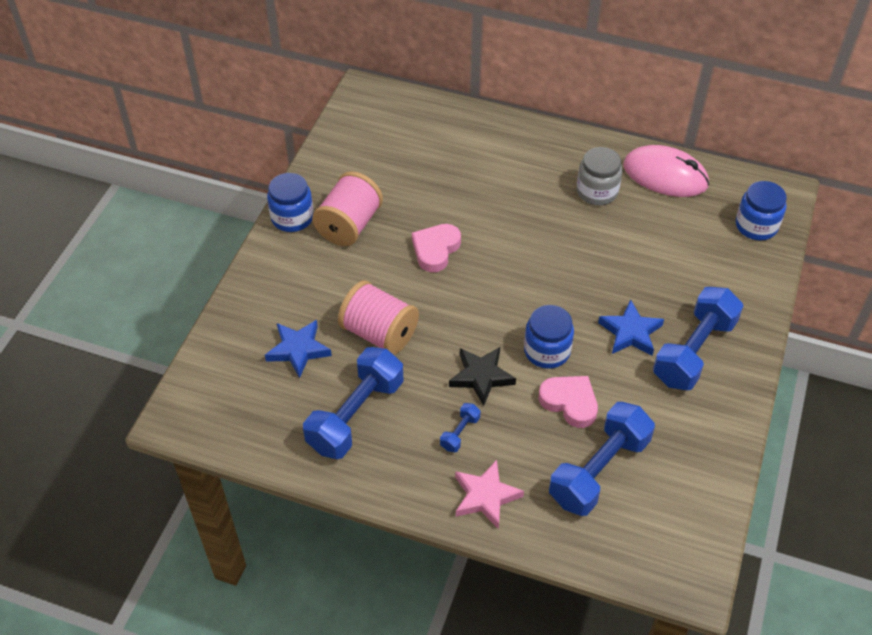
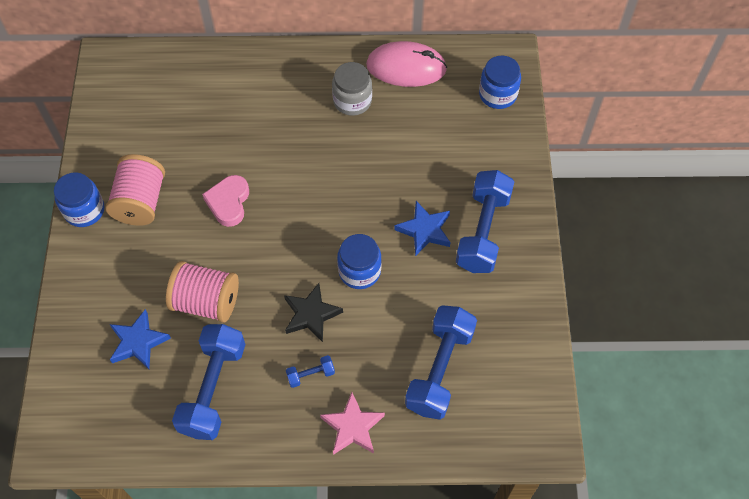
camera: 20 degrees left, 10 degrees up
(460, 433) = (310, 374): blue dumbbell -> blue dumbbell turned 60 degrees clockwise
(570, 402) = (395, 314): pink heart -> none

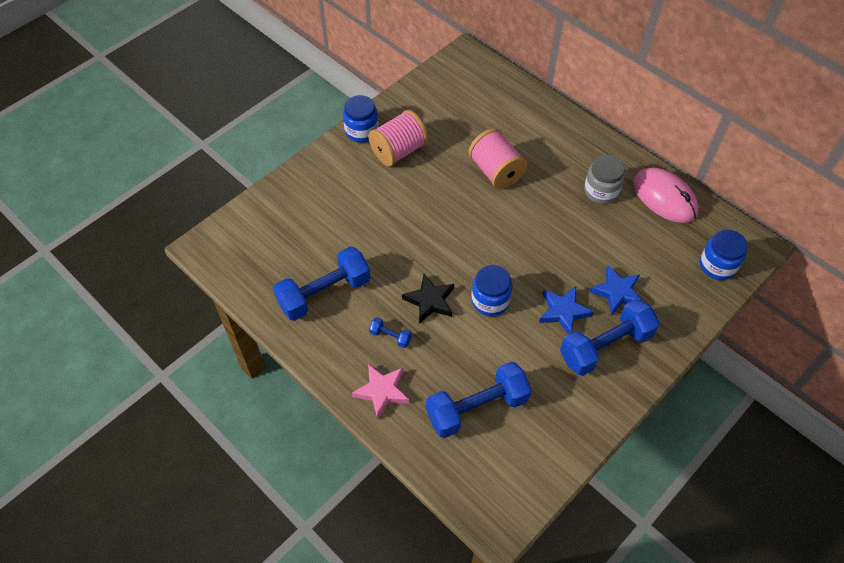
camera: 45 degrees right, 5 degrees down
(138, 342) = (312, 230): blue star -> blue star (617, 292)
(206, 302) = (375, 240): pink spool -> pink spool (496, 172)
(228, 202) = (451, 192): pink heart -> none

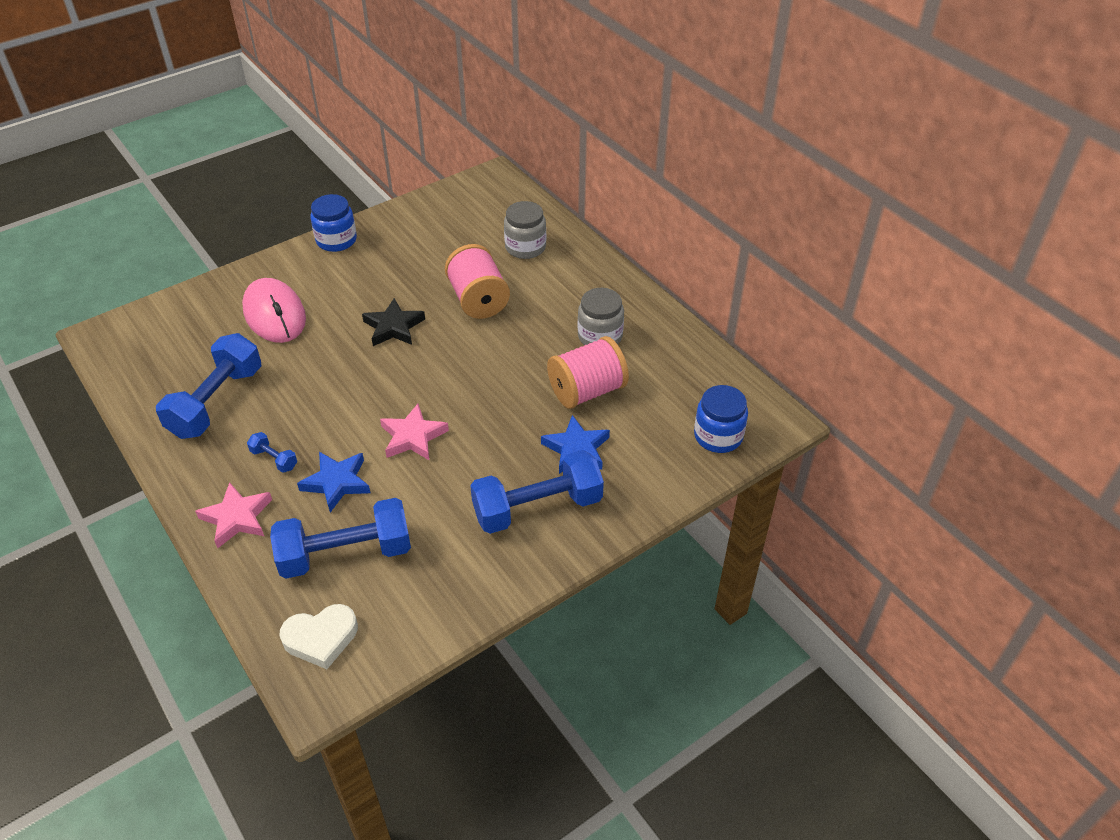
camera: 10 degrees right, 10 degrees down
(324, 293) = (216, 402): blue dumbbell -> blue dumbbell turned 45 degrees counterclockwise
(399, 151) = (371, 265): pink spool -> pink spool (587, 391)
(430, 301) = (339, 427): black star -> black star (394, 327)
(485, 480) = (321, 638): none -> white heart
(490, 301) = (413, 437): blue jar -> pink star
(515, 118) = (525, 247): none -> grey jar
(563, 312) = (499, 461): blue star -> blue star (337, 483)
(664, 198) = (677, 353): pink mouse -> pink mouse (274, 314)

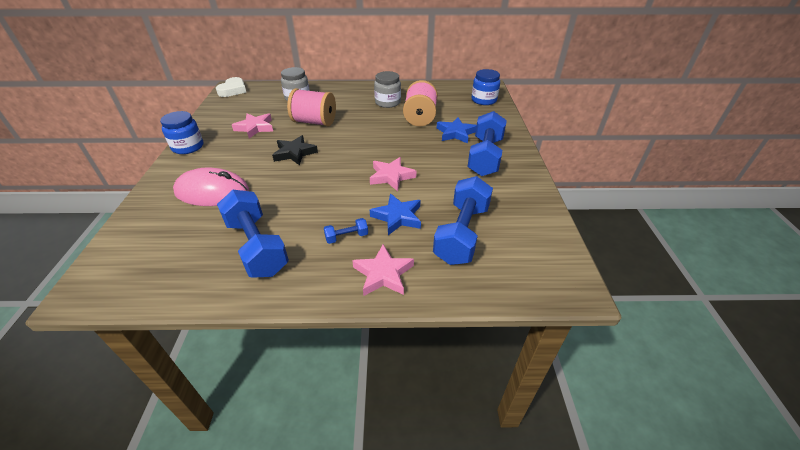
camera: 55 degrees left, 5 degrees down
(321, 638) = (526, 269): white heart -> white heart (233, 90)
(419, 261) = (255, 128): none -> pink star

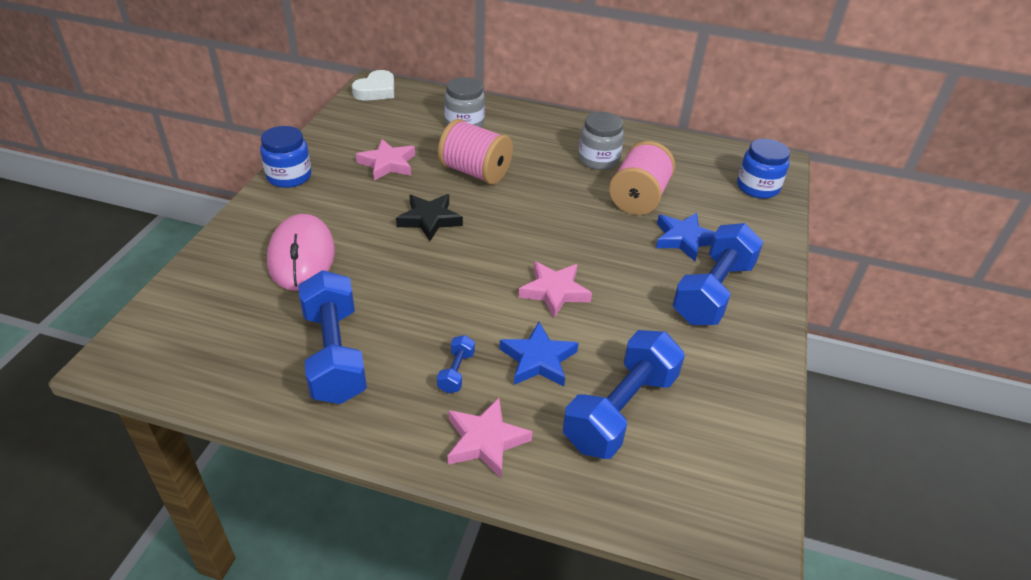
camera: 15 degrees right, 0 degrees up
(212, 192) = (301, 256): pink mouse -> pink mouse turned 60 degrees clockwise
(346, 237) = (456, 372): blue dumbbell -> blue dumbbell turned 75 degrees counterclockwise

